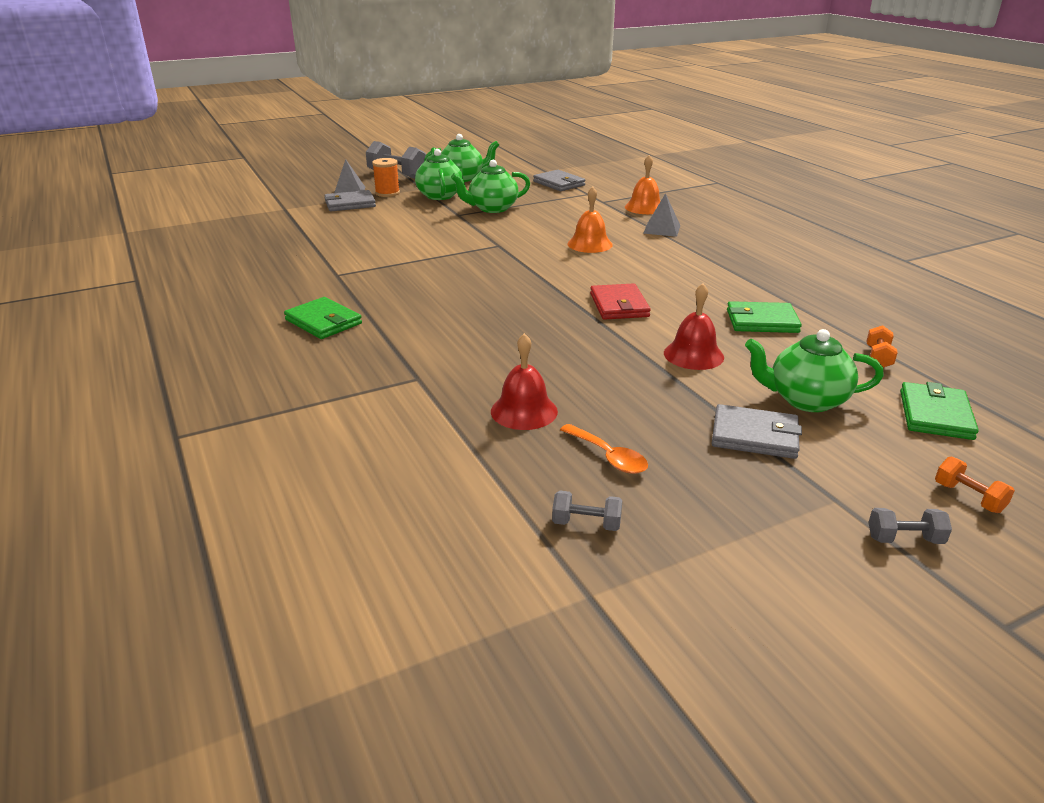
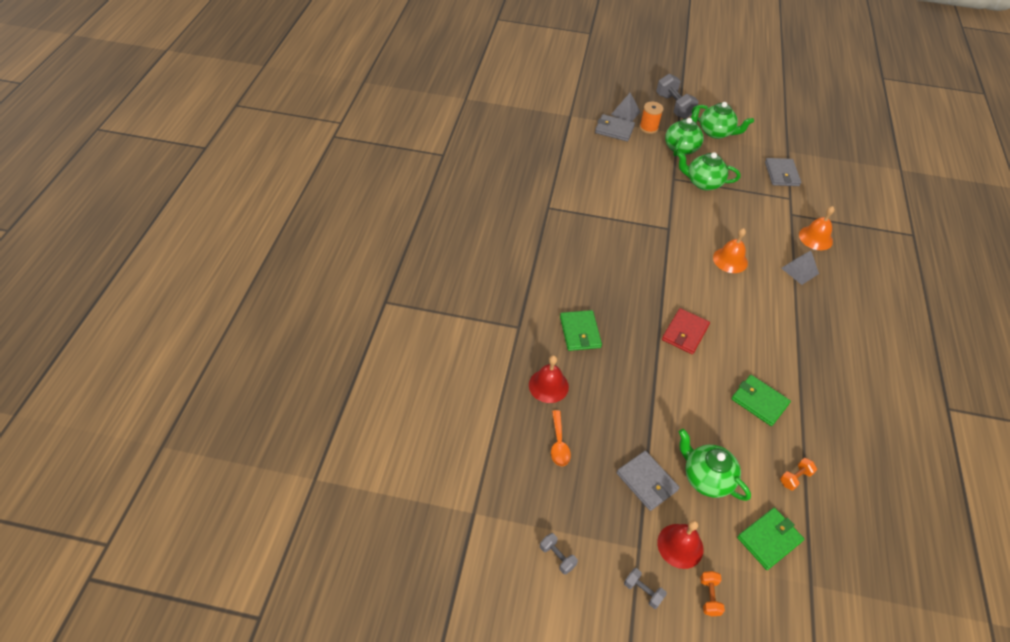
camera: 35 degrees right, 20 degrees up
(323, 322) = (508, 250): green wallet -> green wallet (580, 332)
(586, 524) = (509, 476): grey dumbbell -> grey dumbbell (557, 557)
(693, 355) = (683, 402): red bell -> red bell (680, 545)

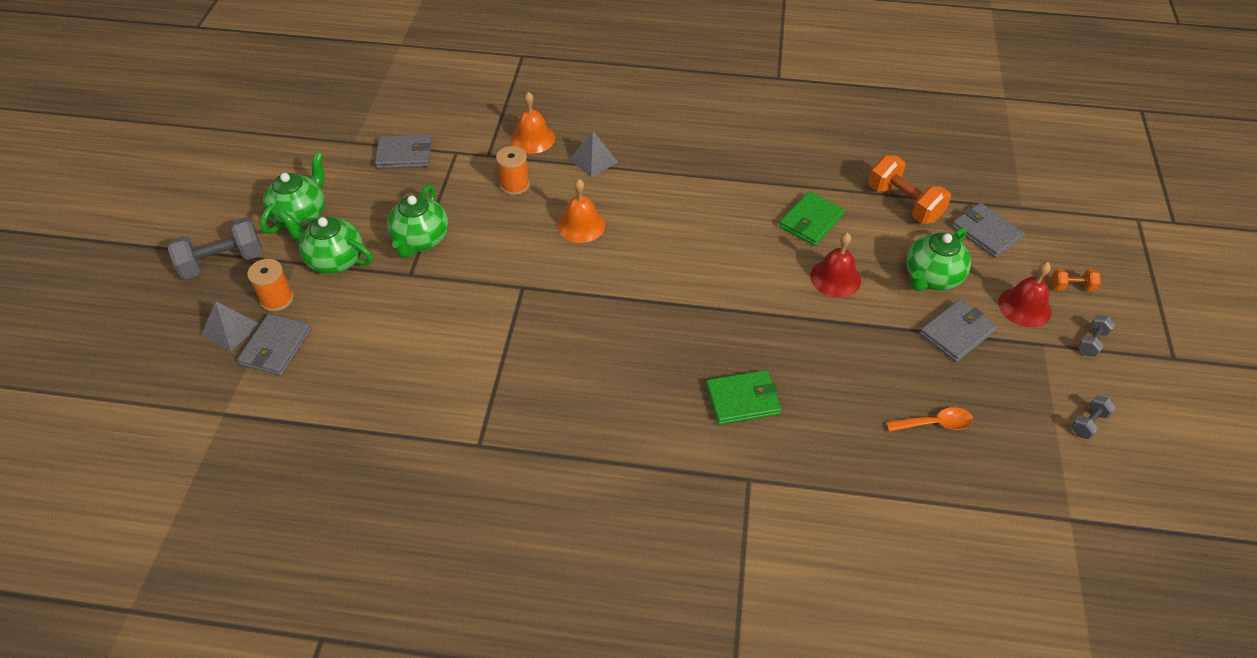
camera: 90 degrees left, 0 degrees up
(548, 385) = (846, 437): red bell -> red bell (835, 278)
(685, 333) = (720, 282): red wallet -> none
(763, 227) = (514, 185): none -> orange spool
(769, 539) = (986, 232): green wallet -> grey wallet
(795, 478) = (904, 203): orange dumbbell -> orange dumbbell, size x1.98

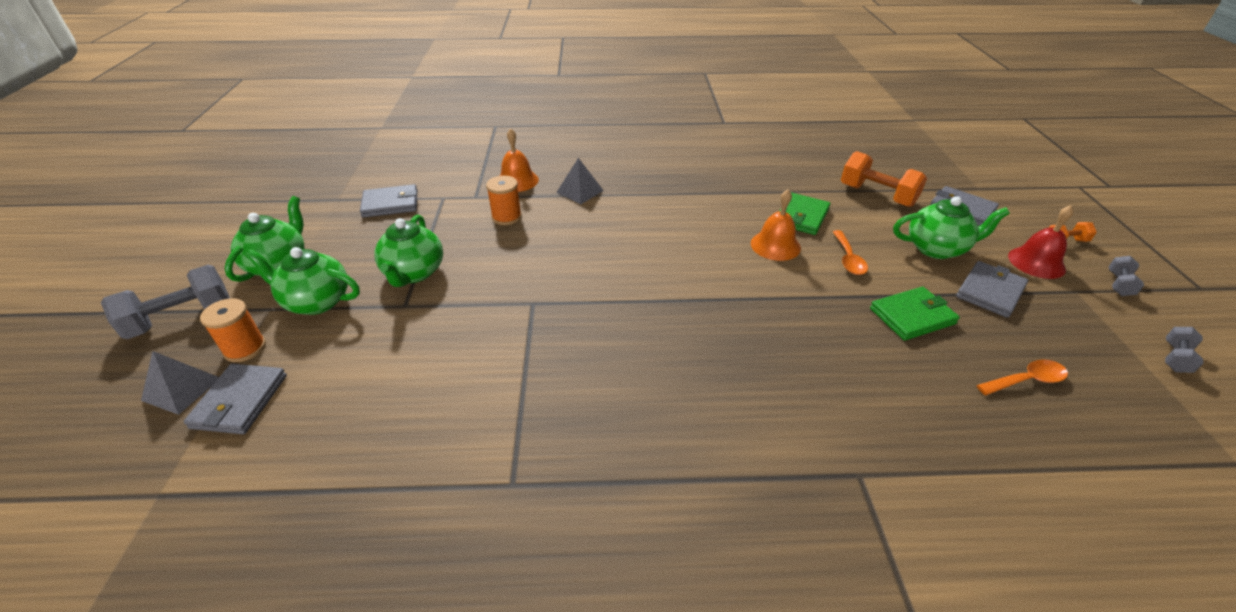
camera: 10 degrees left, 10 degrees down
(581, 225) = (581, 242): orange bell -> orange bell (775, 245)
(742, 399) = (811, 384): green wallet -> green wallet (912, 316)
(835, 278) = (848, 259): red bell -> orange spoon
(931, 278) = (937, 249): green teapot -> green teapot turned 120 degrees counterclockwise

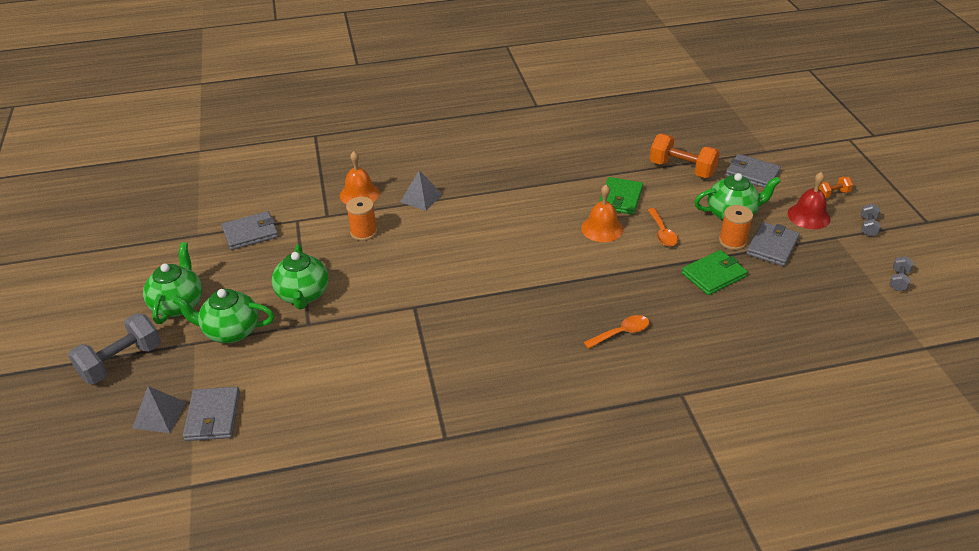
camera: 10 degrees left, 0 degrees up
(245, 348) = (192, 377): orange spool -> orange spool (732, 241)
(1026, 380) = (794, 312): orange spoon -> orange spoon (621, 333)

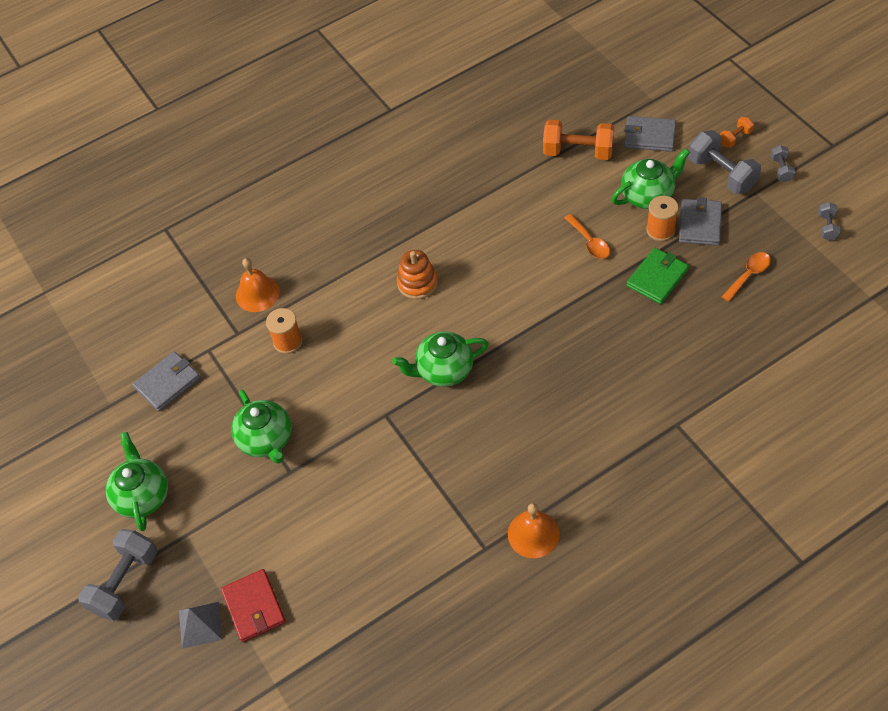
camera: 15 degrees left, 15 degrees up
(213, 416) = (254, 607): grey wallet -> red wallet
(230, 331) = (216, 508): green teapot -> green teapot (443, 370)
(421, 198) = (326, 277): grey pyramid -> none
(495, 222) = (417, 283): none -> orange stacking toy
(602, 228) = (528, 256): orange bell -> orange bell (533, 534)
(620, 198) = (531, 211): green wallet -> none
(621, 333) = (597, 376): orange spoon -> orange spoon (748, 275)
(808, 216) = (721, 174): red bell -> grey dumbbell

